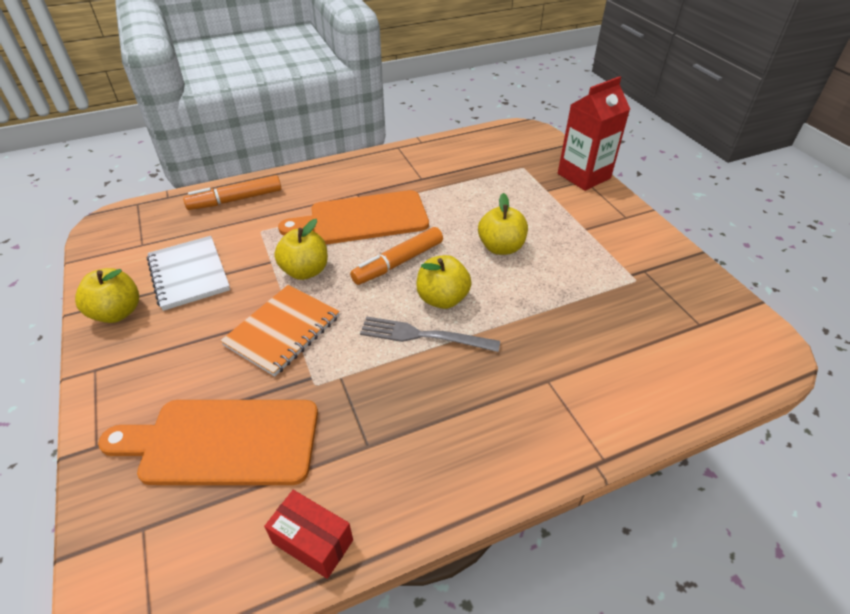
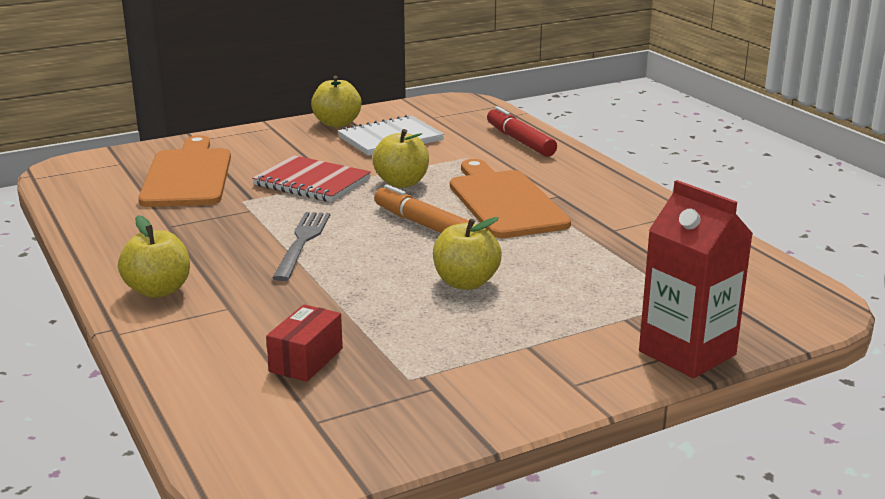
camera: 85 degrees right, 20 degrees down
(235, 200) = (520, 141): orange marker -> red marker
(283, 331) = (312, 182): orange notebook -> red notebook
(313, 541) = (86, 213): red box -> red box (306, 360)
(442, 299) = (361, 250): yellow apple -> yellow apple (158, 290)

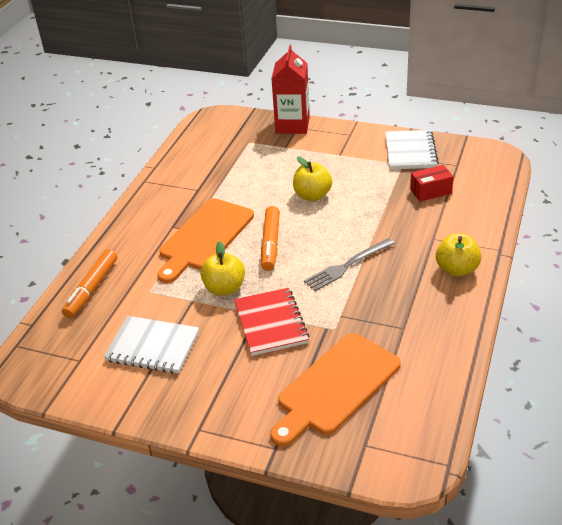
camera: 130 degrees left, 15 degrees up
(337, 123) = (149, 399): yellow apple -> none
(426, 405) = (410, 152): none -> white notebook
(520, 141) = (91, 289): red marker -> orange marker

